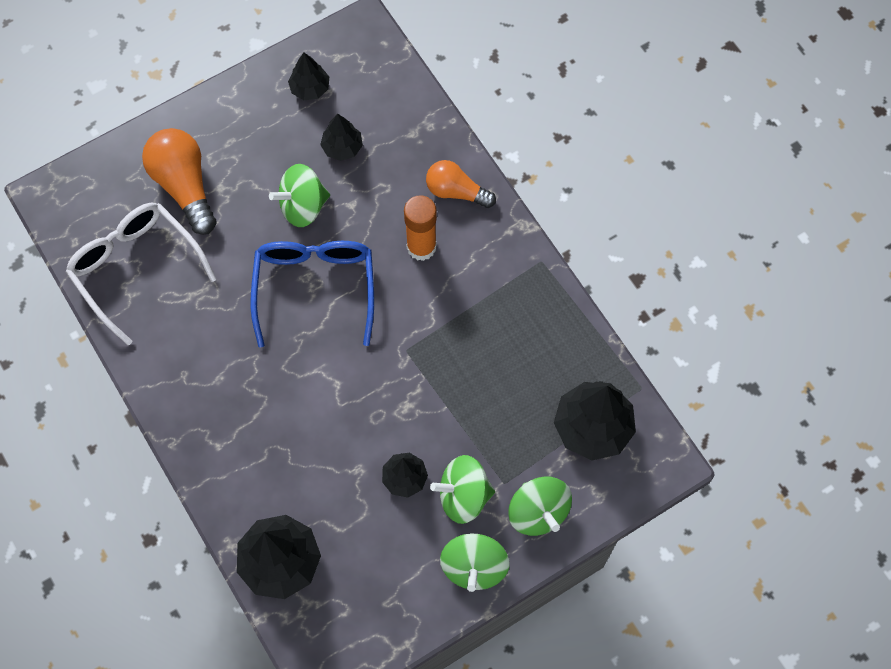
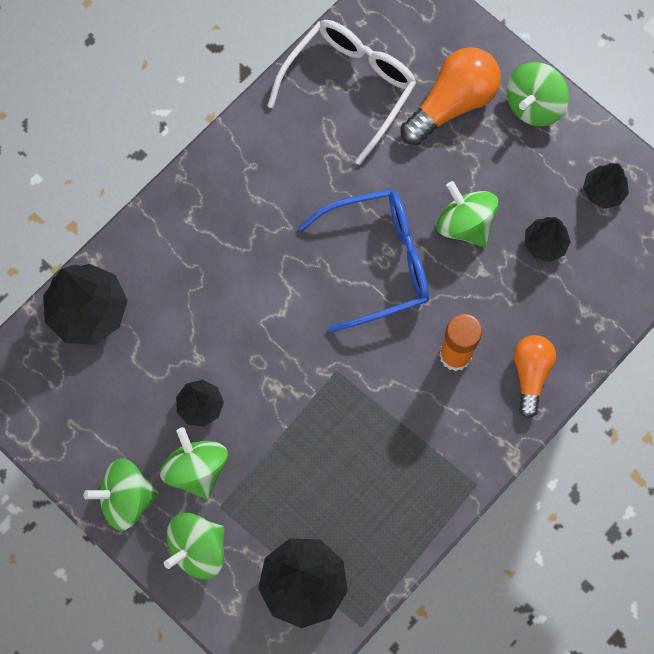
camera: 75 degrees right, 5 degrees up
(210, 120) = (534, 105): none -> green spinning top

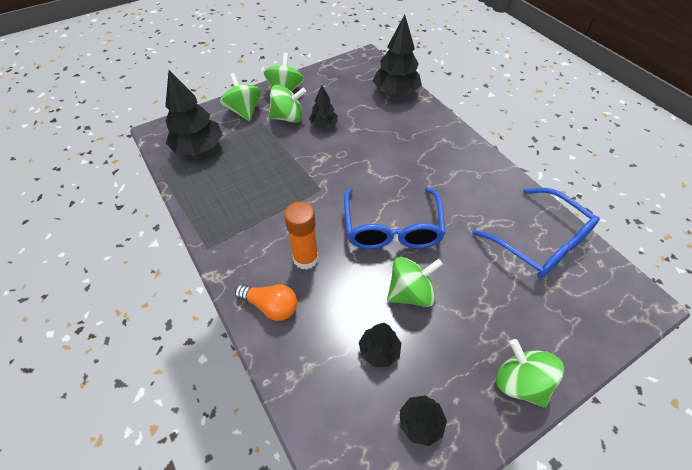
camera: 105 degrees right, 20 degrees down
(350, 86) = (540, 243): white glasses -> blue glasses
(452, 103) = (523, 311): orange light bulb -> none

